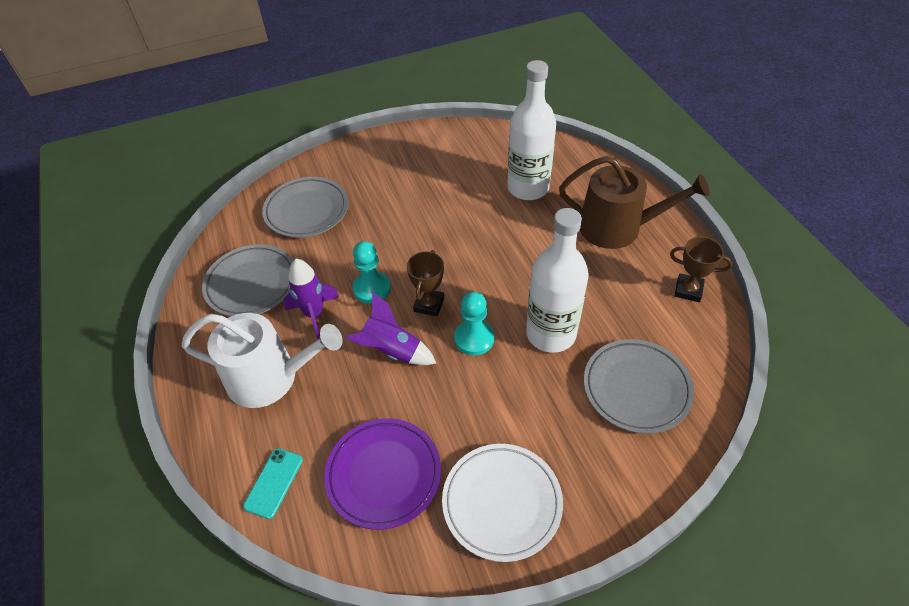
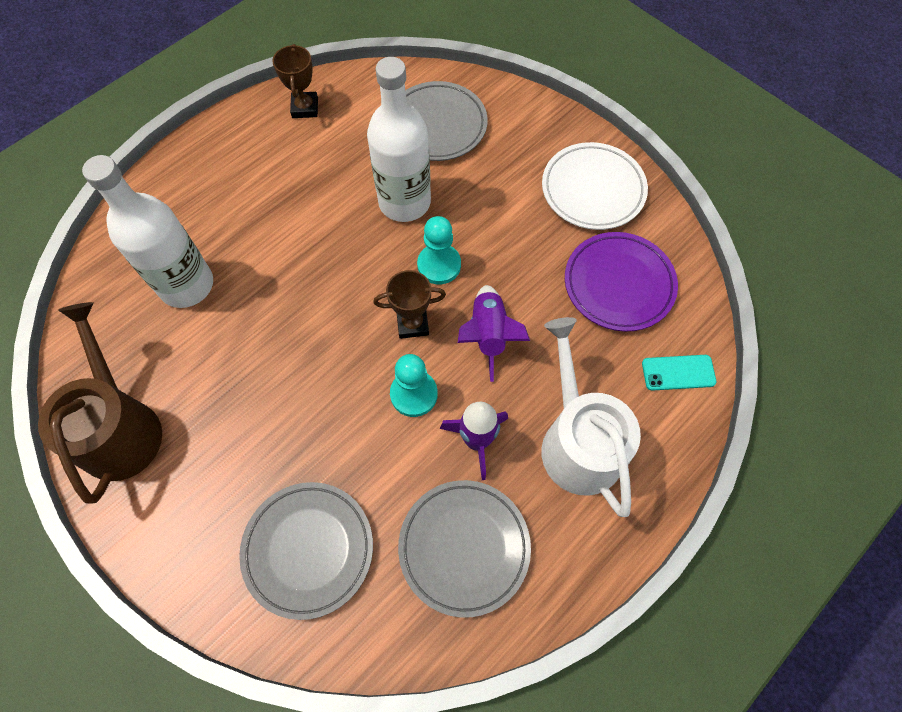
camera: 115 degrees left, 15 degrees up
(618, 228) = (232, 180): brown watering can -> brown watering can (120, 428)

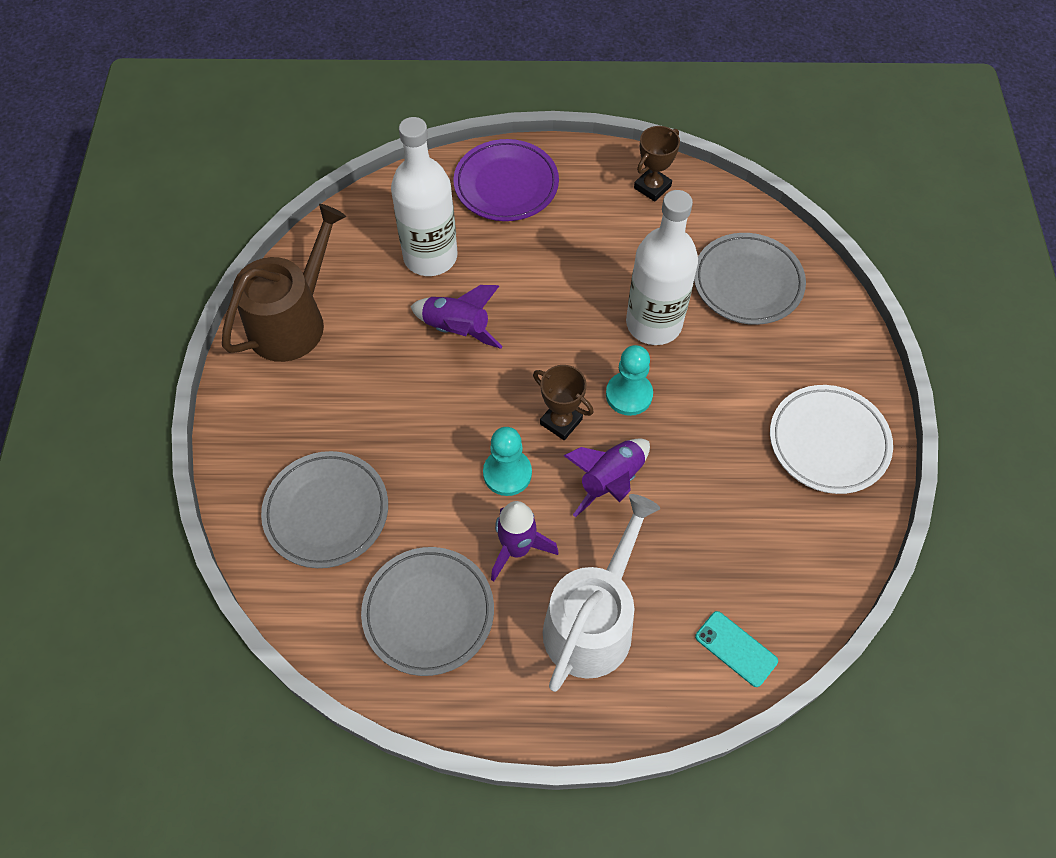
camera: 45 degrees right, 5 degrees down
(266, 322) = (457, 329): none -> purple rocket
(618, 284) = (763, 536): purple plate -> purple plate (506, 185)

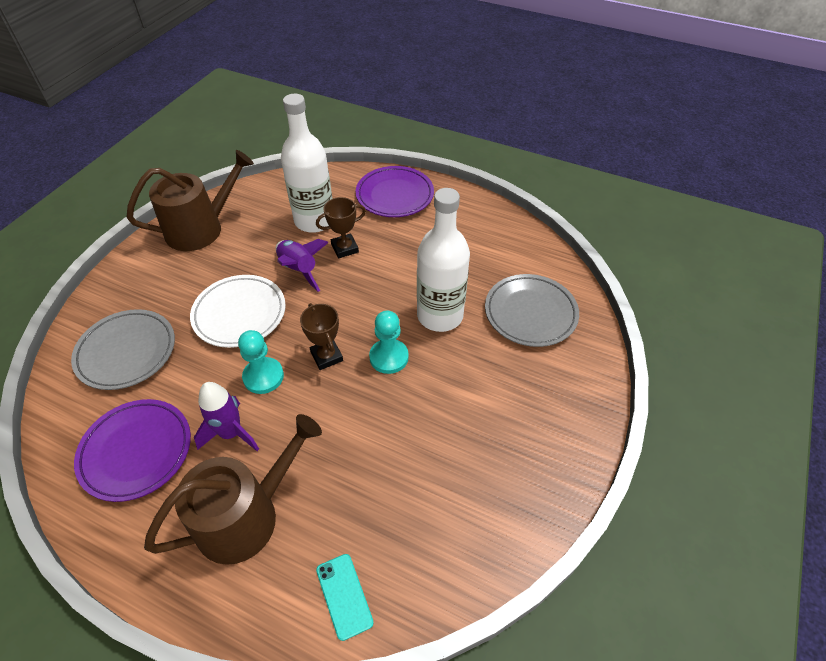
camera: 25 degrees right, 10 degrees down
(428, 612) = (136, 451): grey plate -> purple plate
(593, 622) = (246, 515): white watering can -> brown watering can
(610, 481) = (333, 413): purple rocket -> none
(652, 187) = (496, 228): brown trophy -> brown trophy (345, 248)
(828, 442) = (528, 456): white plate -> white plate (239, 314)

